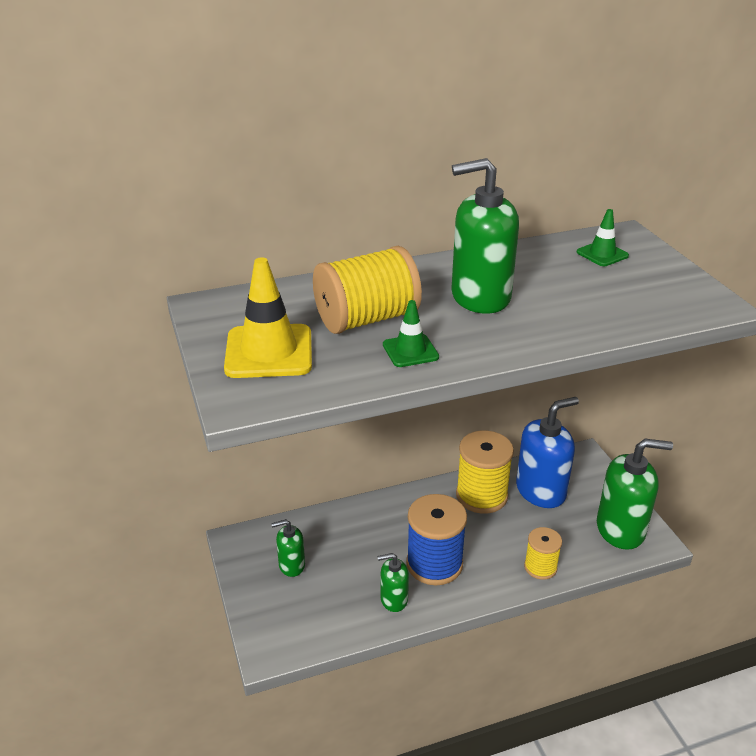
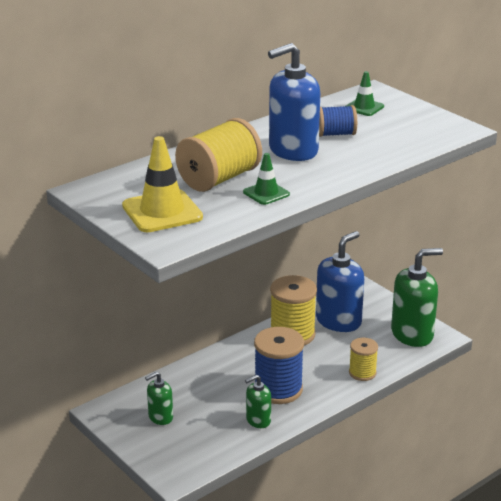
camera: 20 degrees left, 5 degrees down
(480, 297) = (293, 150): green soap dispenser -> blue soap dispenser
(546, 284) = (336, 134): none -> blue spool

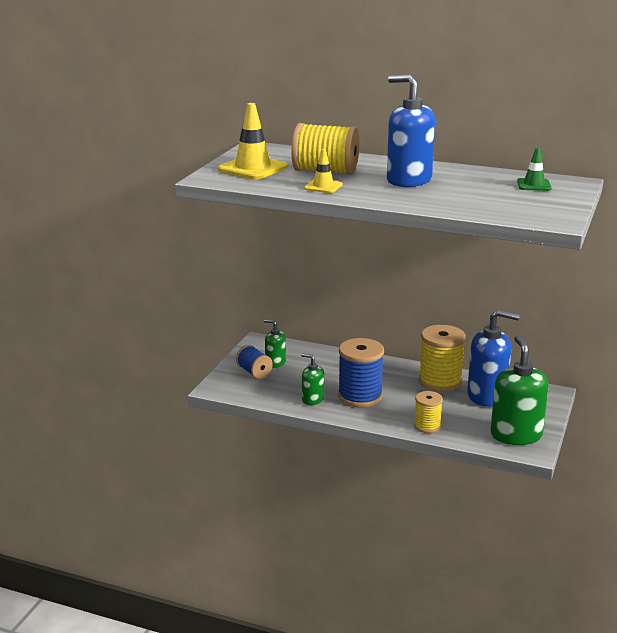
camera: 60 degrees right, 5 degrees down
(266, 193) = (323, 186): green traffic cone -> yellow traffic cone
(336, 134) = (463, 186): blue spool -> blue spool (254, 372)
(412, 334) = (516, 435): green soap dispenser -> green soap dispenser turned 135 degrees counterclockwise

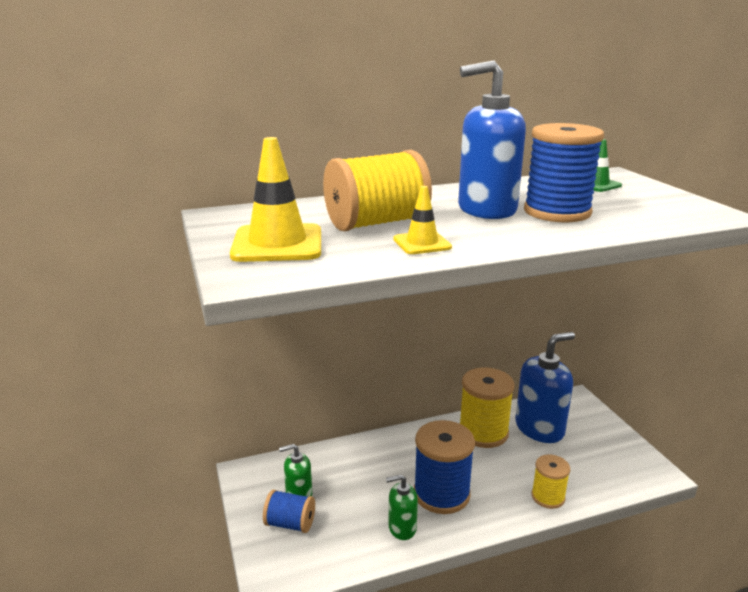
camera: 40 degrees left, 0 degrees up
(448, 192) = (557, 212): none -> blue spool
(516, 435) = (622, 462): green soap dispenser -> none

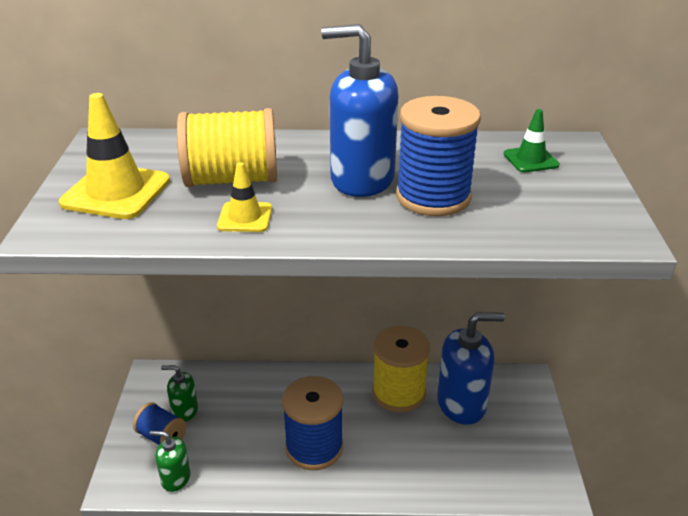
camera: 20 degrees right, 10 degrees up
(402, 528) = (256, 470): green soap dispenser -> green soap dispenser (175, 478)
(548, 497) = (417, 481): yellow spool -> none

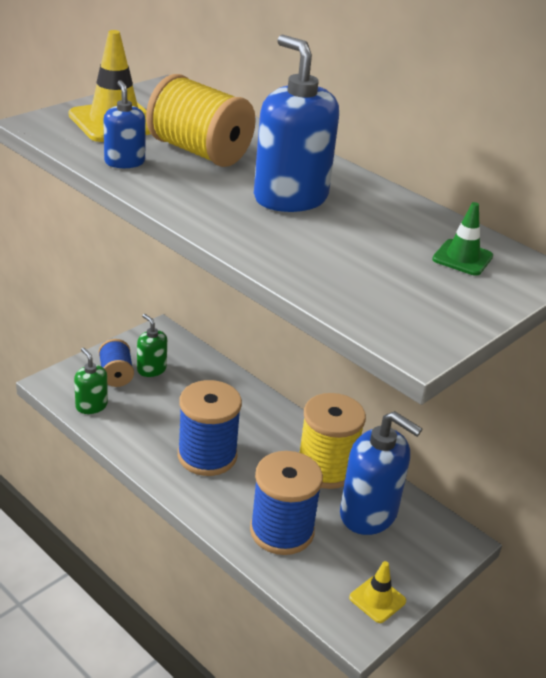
camera: 40 degrees right, 0 degrees up
(191, 222) = (124, 162): none -> blue soap dispenser
(245, 217) = (162, 177): yellow traffic cone -> yellow traffic cone (377, 599)
(433, 197) = (319, 236): blue spool -> blue spool (281, 531)

